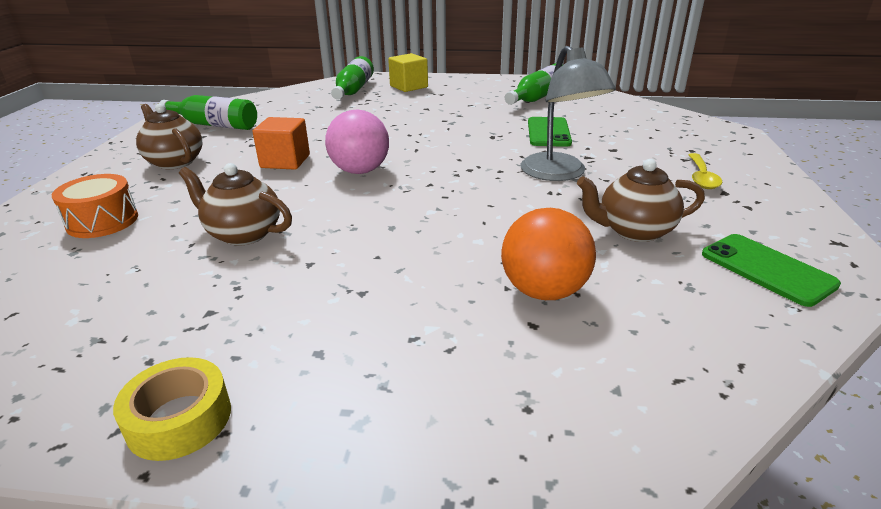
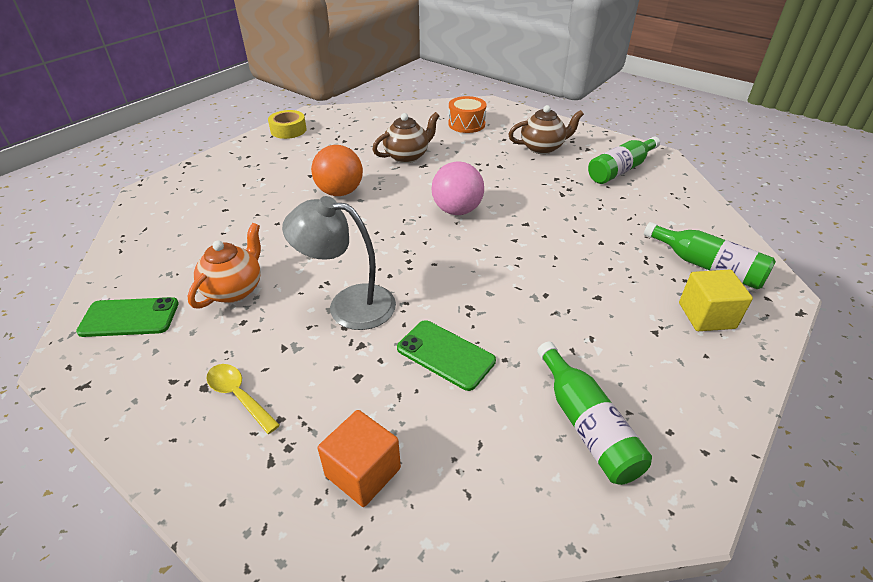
camera: 120 degrees right, 10 degrees up
(285, 161) = (506, 185): orange cube -> orange cube (363, 472)
(544, 291) = (238, 223): orange ball -> orange ball (340, 192)
(634, 231) = (234, 289): brown teapot -> orange teapot

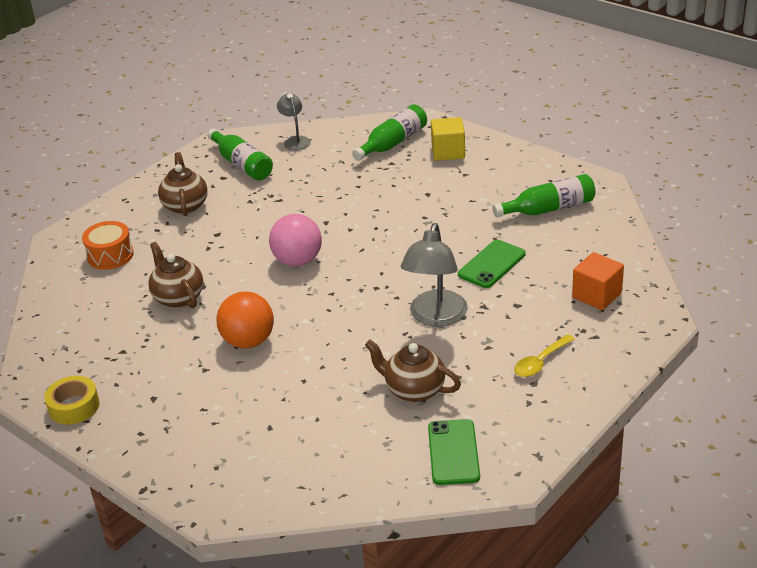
camera: 85 degrees left, 5 degrees down
(234, 289) = (413, 390): orange teapot -> brown teapot
(679, 197) = (295, 140): none -> grey lamp

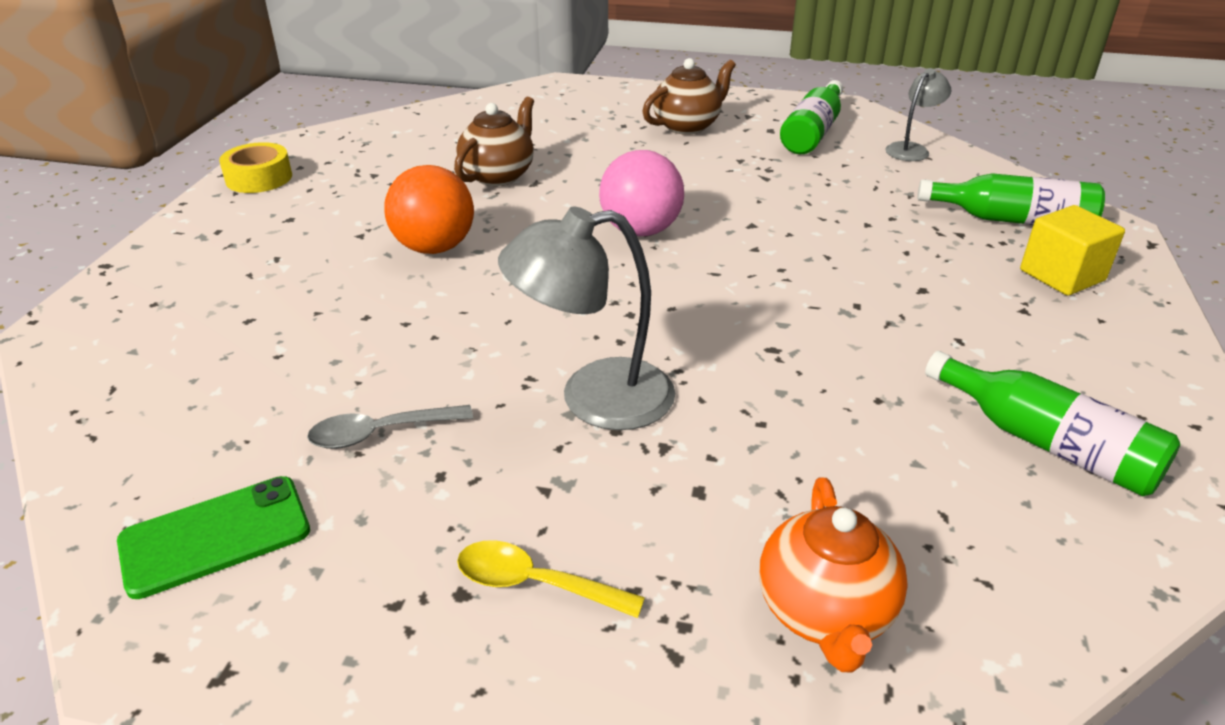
camera: 60 degrees right, 0 degrees up
(110, 255) = (551, 116): orange drum -> none
(413, 390) = (380, 433): brown teapot -> grey spoon
(492, 264) = (796, 419): green phone -> none
(597, 295) = (825, 613): orange cube -> orange teapot

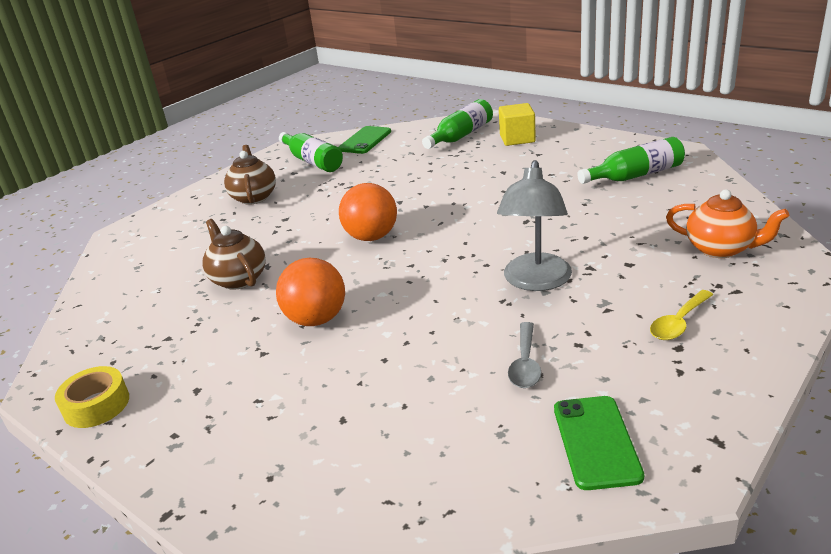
camera: 60 degrees left, 5 degrees down
(640, 230) = (371, 237): pink ball -> orange ball
(911, 149) = (365, 140): grey lamp -> green phone

